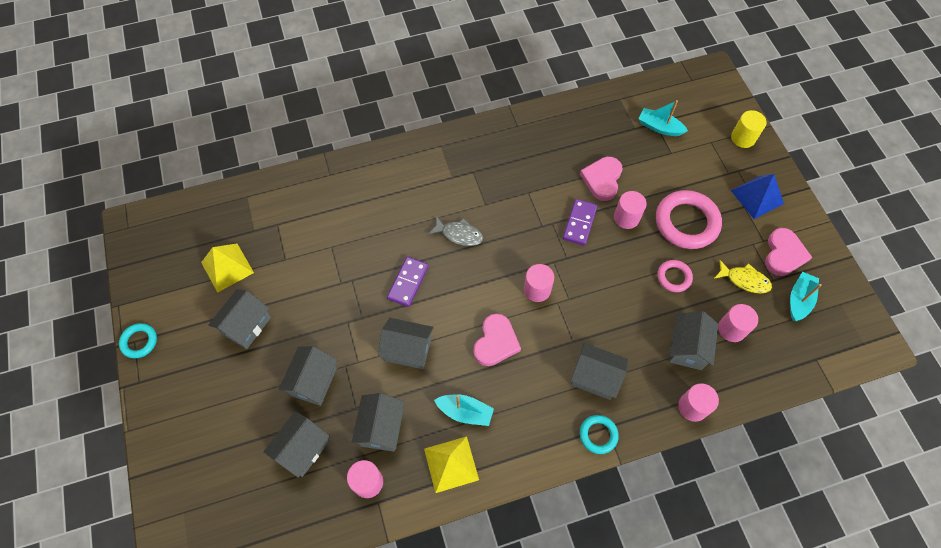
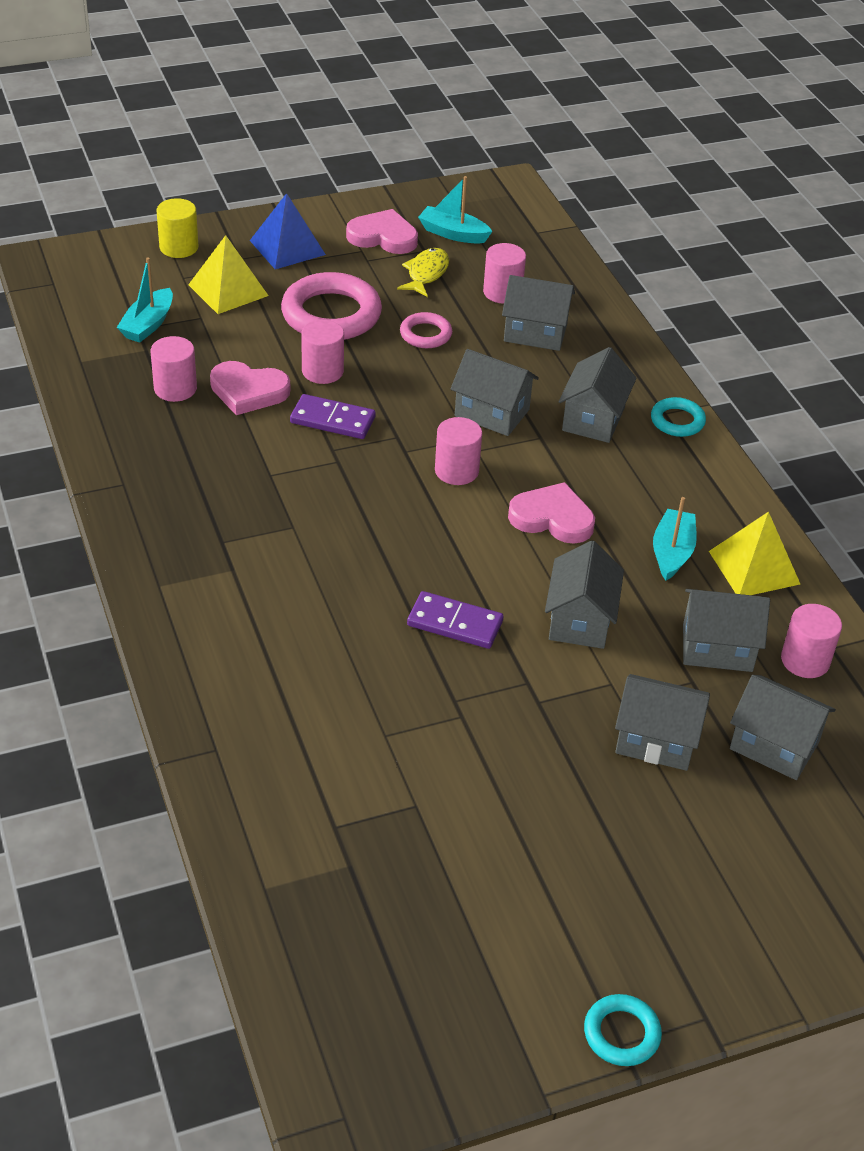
camera: 95 degrees left, 20 degrees down
(227, 267) = (439, 900): yellow pyramid -> yellow pyramid (228, 290)
(246, 325) = (563, 852): grey house -> grey house (492, 413)
(459, 234) = (356, 559): grey fish -> none
(692, 407) = (620, 336): pink cylinder -> pink cylinder (175, 388)

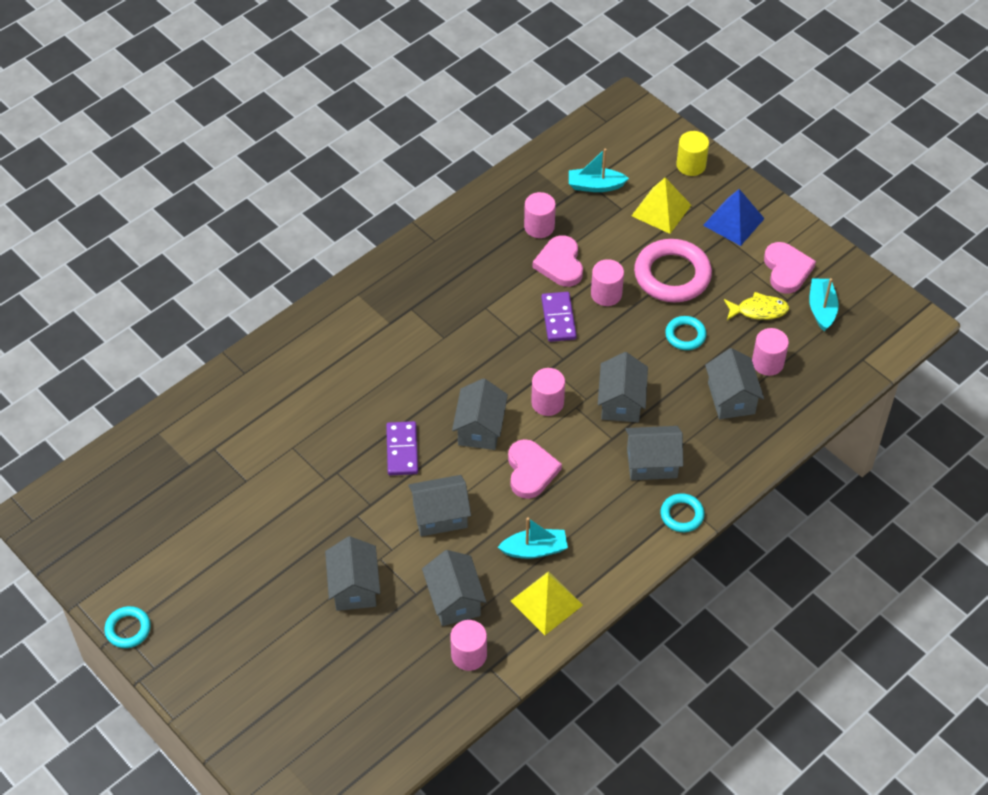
camera: 70 degrees right, 10 degrees up
(425, 334) = (685, 335): pink ring -> turquoise ring
(774, 745) = (381, 654): grey house -> grey house (480, 428)

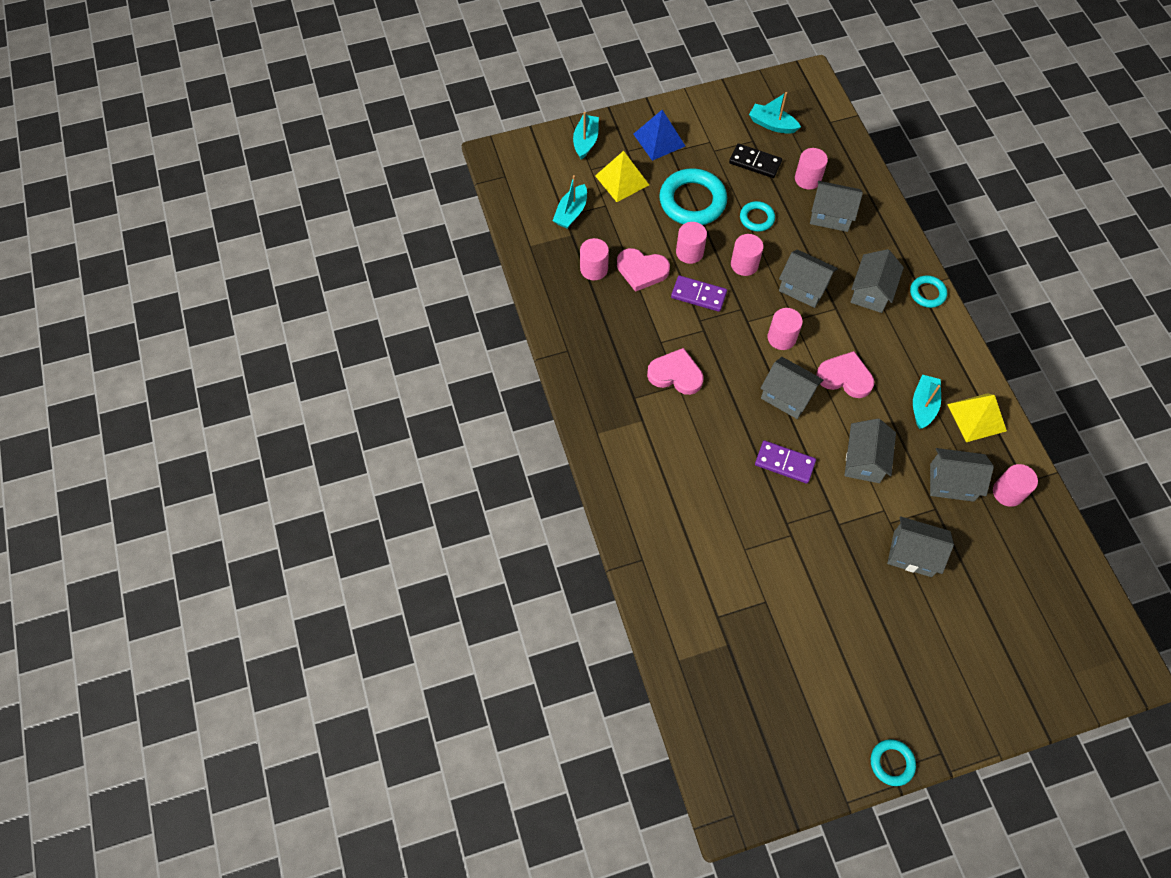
camera: 65 degrees left, 10 degrees up
(619, 343) = (744, 264): none -> pink cylinder
(672, 275) = (692, 201): pink ring -> turquoise ring
(691, 165) = (585, 141): yellow cylinder -> turquoise boat
(758, 310) = (755, 162): yellow fish -> black domino
(786, 270) = (724, 128): pink heart -> pink heart (676, 374)

